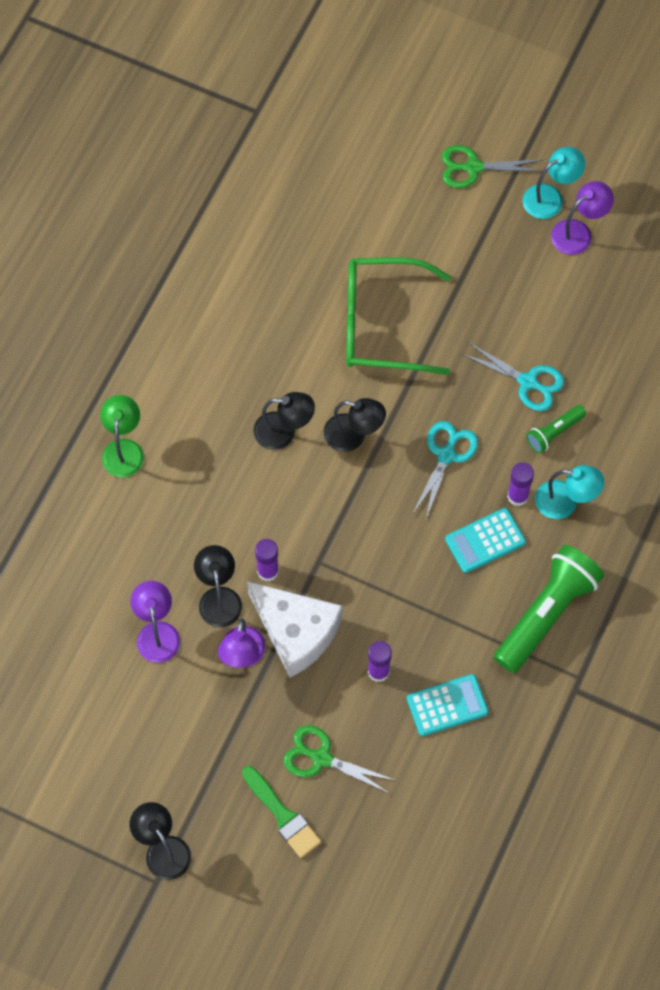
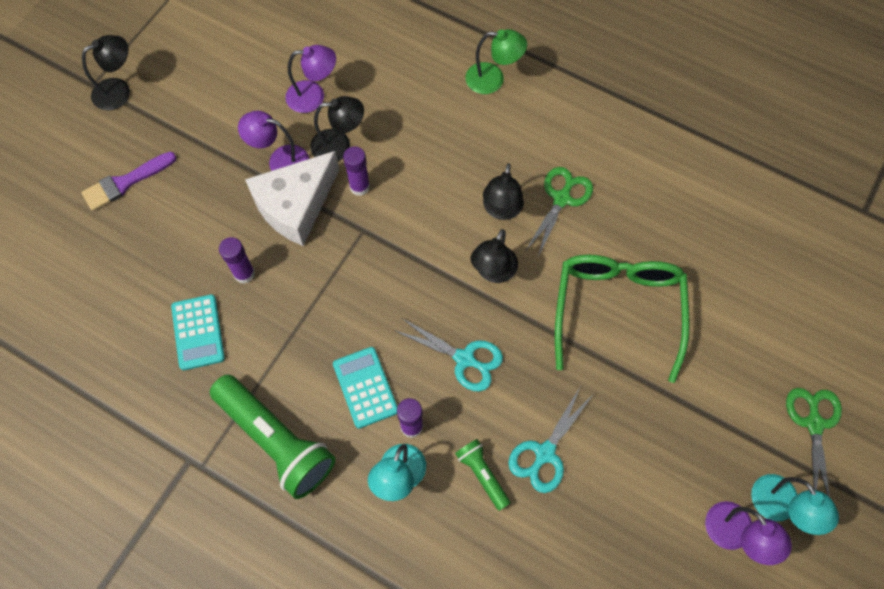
camera: 95 degrees right, 0 degrees up
(282, 815) = (125, 182): green brush -> purple brush
(321, 758) = (170, 218): green scissors -> green scissors (561, 199)

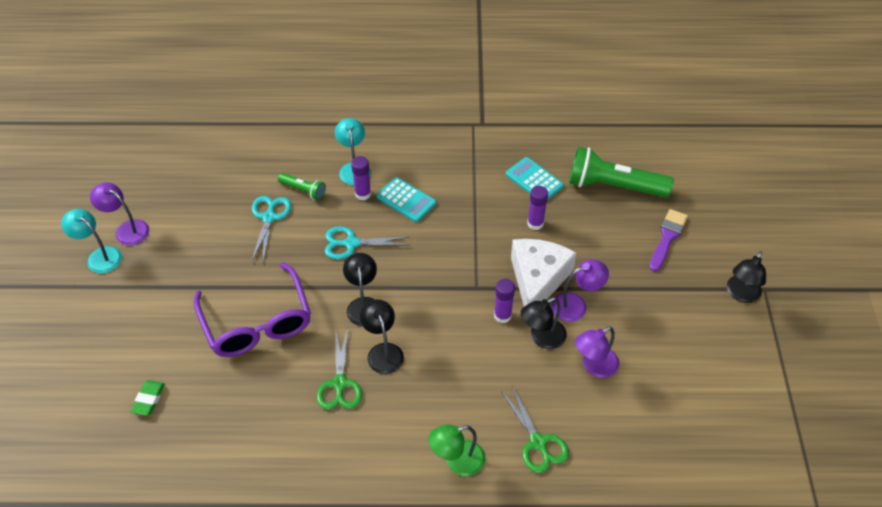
camera: 150 degrees right, 15 degrees down
(276, 440) = (440, 153): green flashlight -> green flashlight (614, 186)
(617, 310) = (257, 323): green glasses -> purple glasses
(761, 279) = (149, 399): none -> green eraser
(814, 424) = (84, 315): green scissors -> green scissors (538, 442)

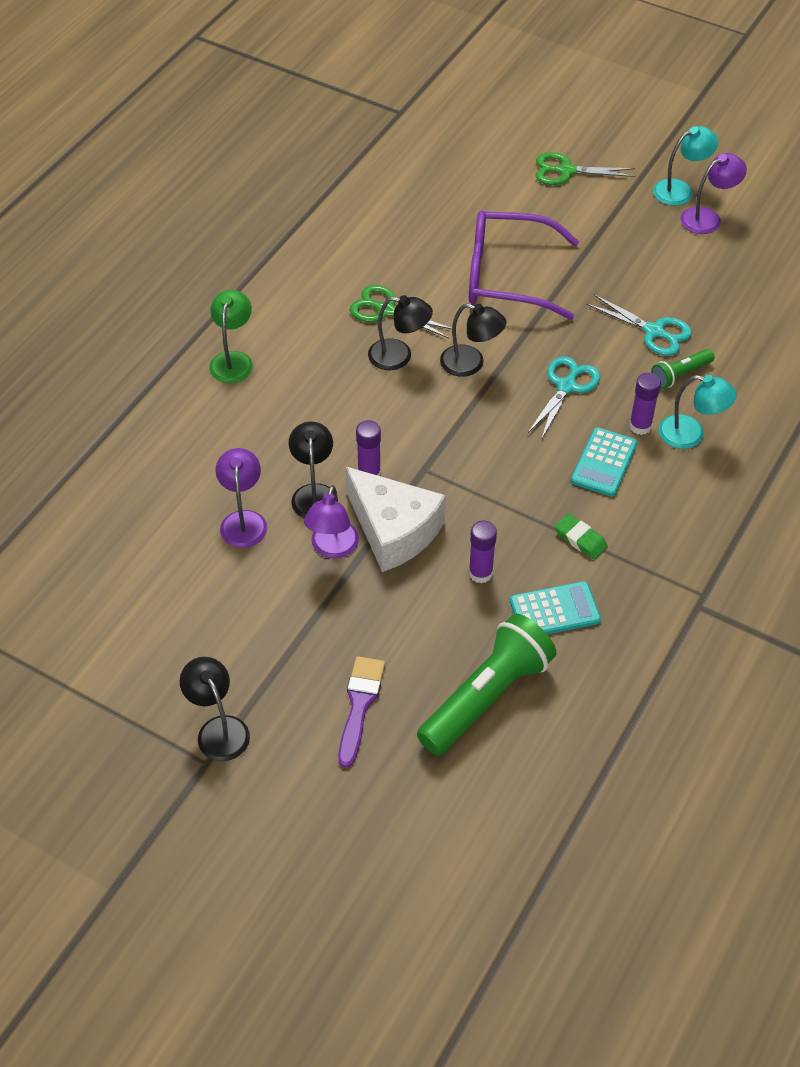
camera: 120 degrees right, 0 degrees up
(149, 399) = (470, 181): green eraser -> green eraser (580, 539)
(406, 200) = (604, 462): turquoise calculator -> turquoise calculator turned 45 degrees counterclockwise
(538, 442) = (200, 428): green scissors -> green scissors (566, 171)
(667, 237) = (359, 705): purple brush -> purple brush turned 135 degrees counterclockwise

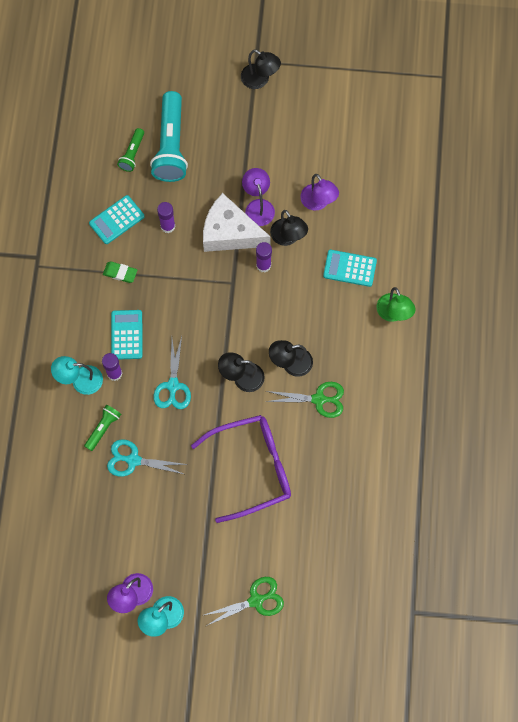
camera: 155 degrees right, 20 degrees up
(254, 427) = (349, 268): none -> turquoise calculator
(359, 705) = (195, 122): purple brush -> none
(417, 685) = (171, 145): none -> turquoise flashlight
(486, 697) = (132, 154): green flashlight -> green flashlight, size x0.49

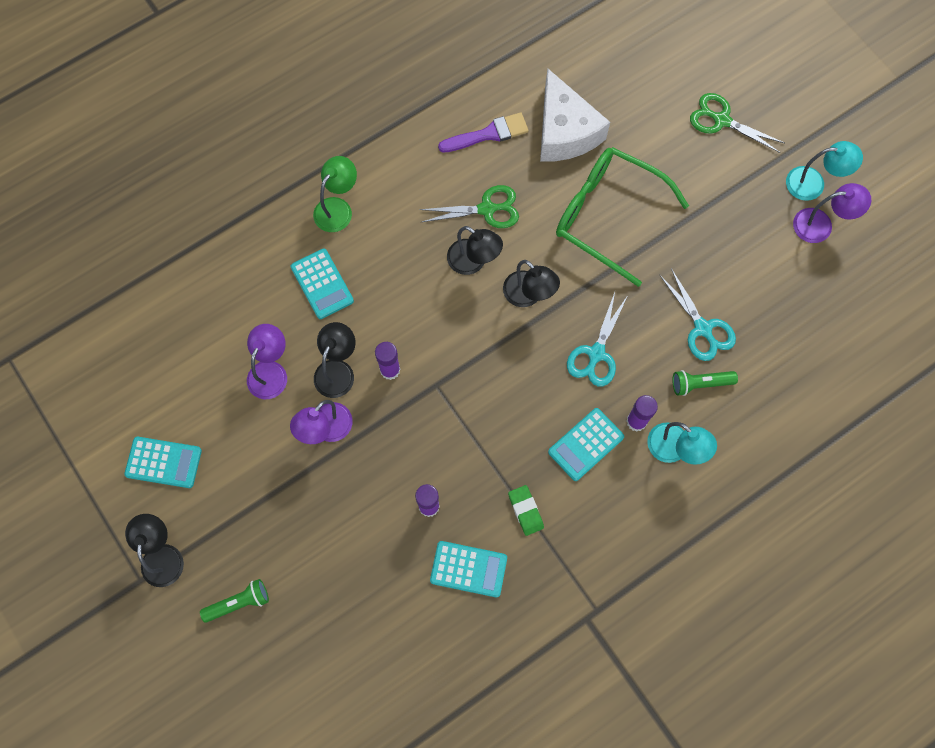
camera: 130 degrees left, 0 degrees up
(132, 154) = (374, 622): green flashlight -> green flashlight (238, 603)
(171, 145) = (327, 587): turquoise flashlight -> none
(173, 385) = (596, 353): turquoise scissors -> turquoise scissors turned 150 degrees clockwise
(230, 233) = (381, 434): white cheese -> white cheese (564, 131)
(252, 468) = (608, 216): purple glasses -> green glasses
(312, 113) = (163, 462): none -> turquoise calculator
(319, 399) = (486, 209): green scissors -> green scissors turned 120 degrees clockwise
(370, 442) = (488, 134): none -> purple brush

